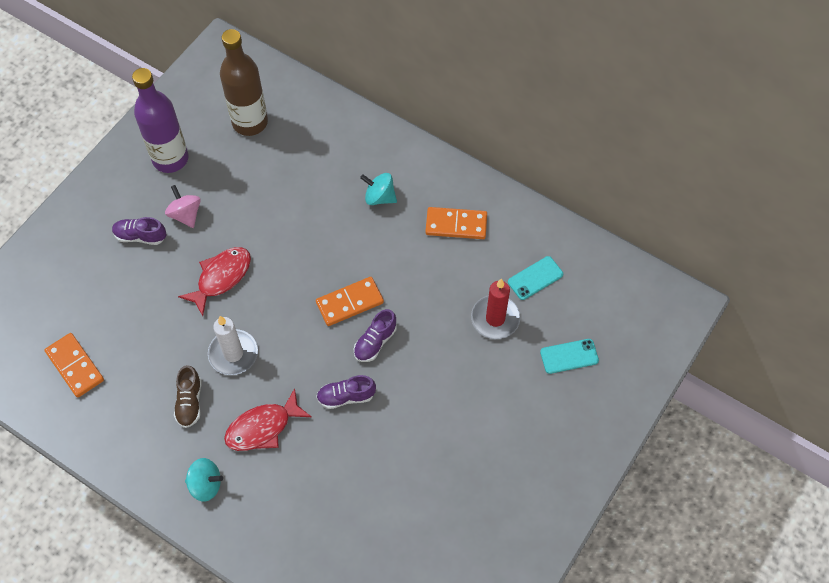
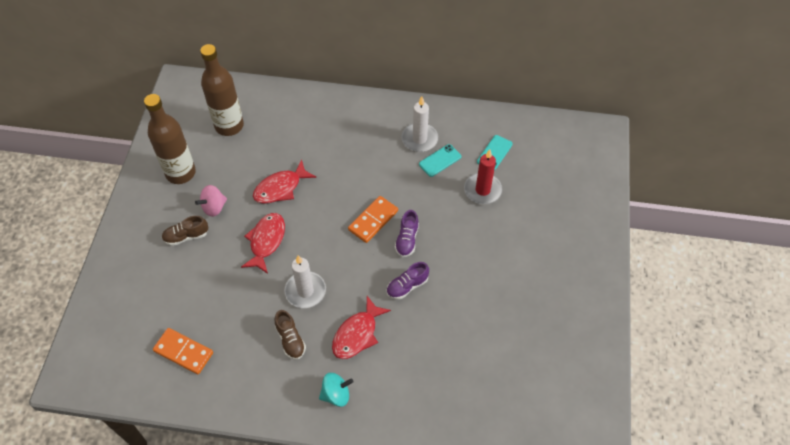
camera: 25 degrees left, 5 degrees down
(140, 236) = (186, 236): purple shoe -> brown shoe
(170, 159) = (180, 173): purple bottle -> brown bottle
(185, 214) = (214, 207): pink spinning top -> pink spinning top turned 75 degrees counterclockwise
(268, 221) = (280, 188): none -> red fish
(379, 197) = (354, 141): turquoise spinning top -> none
(456, 225) = (419, 139): orange domino -> white candle
(569, 356) = (547, 194): turquoise phone -> turquoise phone (440, 160)

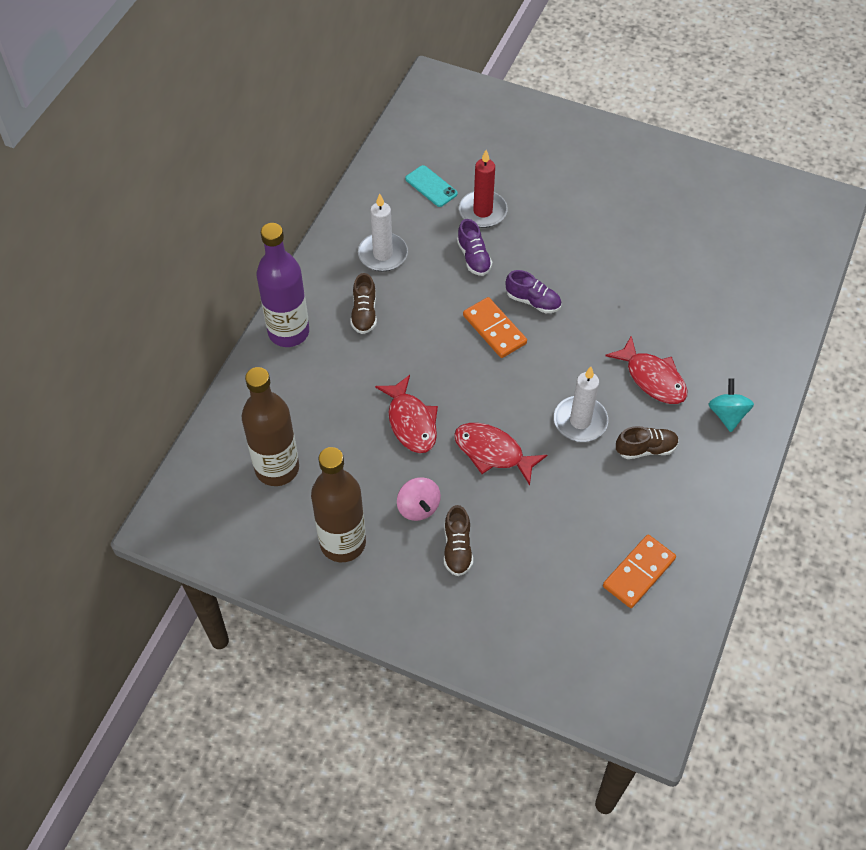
camera: 75 degrees left, 0 degrees up
(336, 104) = (288, 332): none -> purple bottle
(364, 141) = (364, 313): none -> brown shoe
(407, 286) = (598, 315): purple shoe -> purple shoe (473, 258)
(440, 160) = (424, 242): turquoise phone -> none

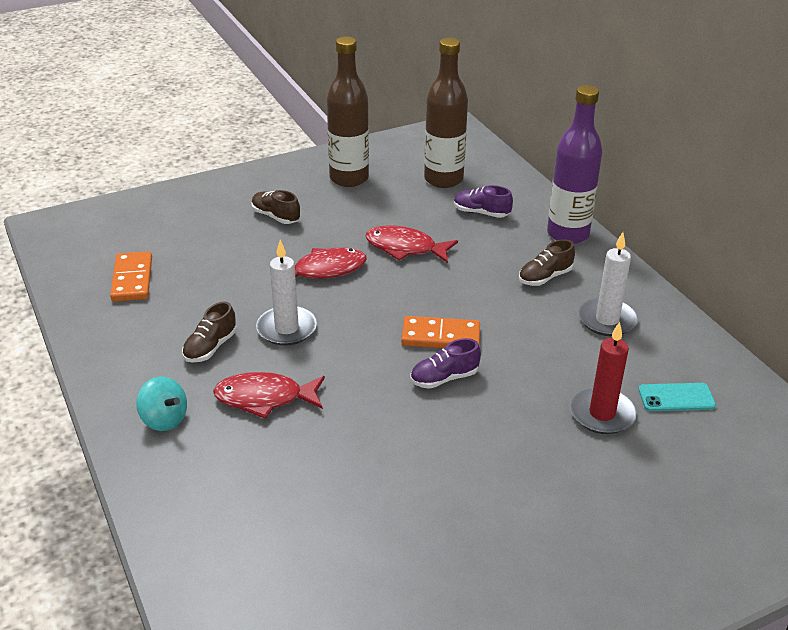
camera: 130 degrees right, 20 degrees down
(364, 313) = (545, 277): brown shoe -> brown shoe turned 75 degrees counterclockwise
(418, 507) = (330, 217): pink spinning top -> none
(473, 258) = (542, 372): purple shoe -> purple shoe (481, 213)

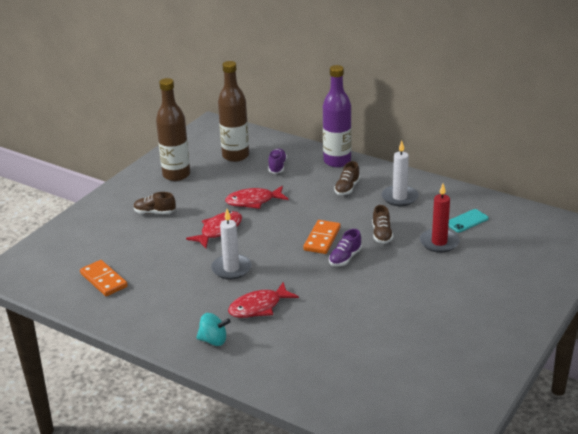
camera: 30 degrees left, 5 degrees down
(210, 347) = (197, 295): brown shoe -> brown shoe (382, 234)
(440, 336) = (322, 239): orange domino -> orange domino turned 45 degrees counterclockwise
(481, 213) = (277, 167): purple shoe -> purple shoe turned 105 degrees clockwise

